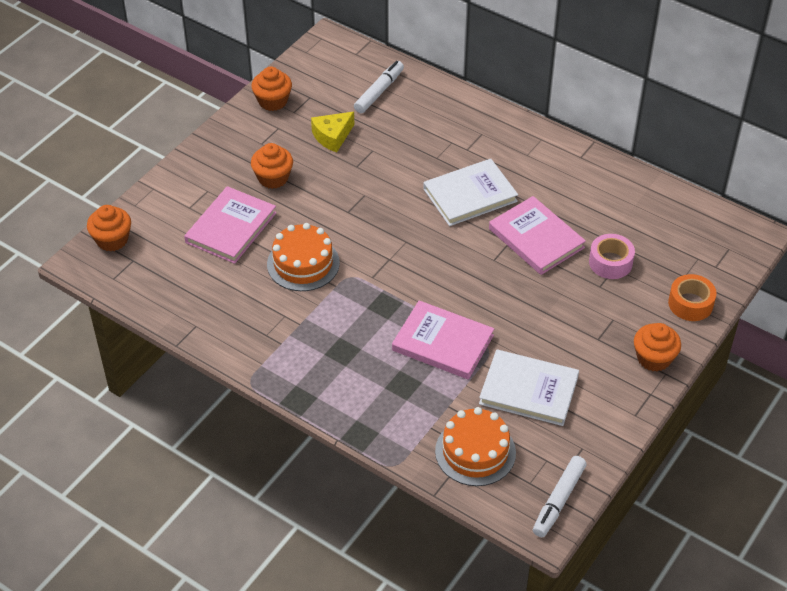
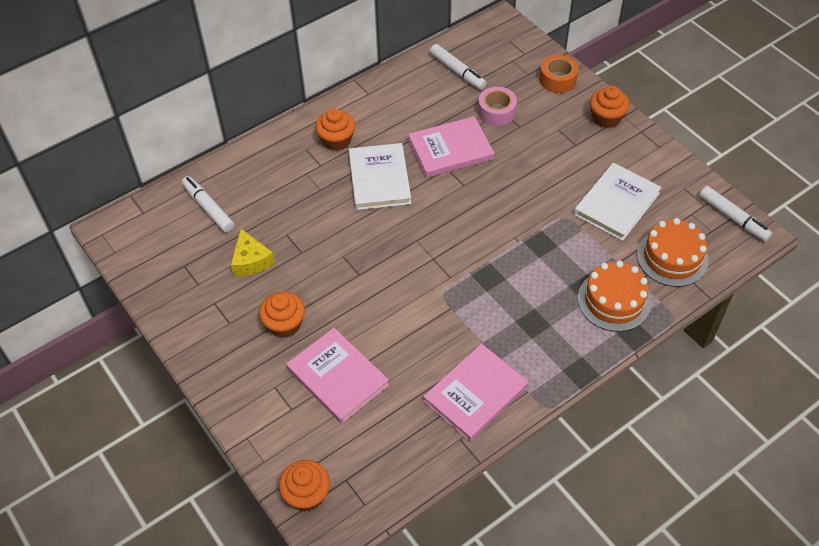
camera: 70 degrees left, 5 degrees up
(273, 101) = (172, 298): orange cupcake -> orange cupcake (336, 140)
(303, 263) = (412, 327): orange cake -> orange cake (614, 300)
(443, 343) = (547, 247): pink book -> pink book (475, 394)
(653, 217) = (457, 71): none -> white marker

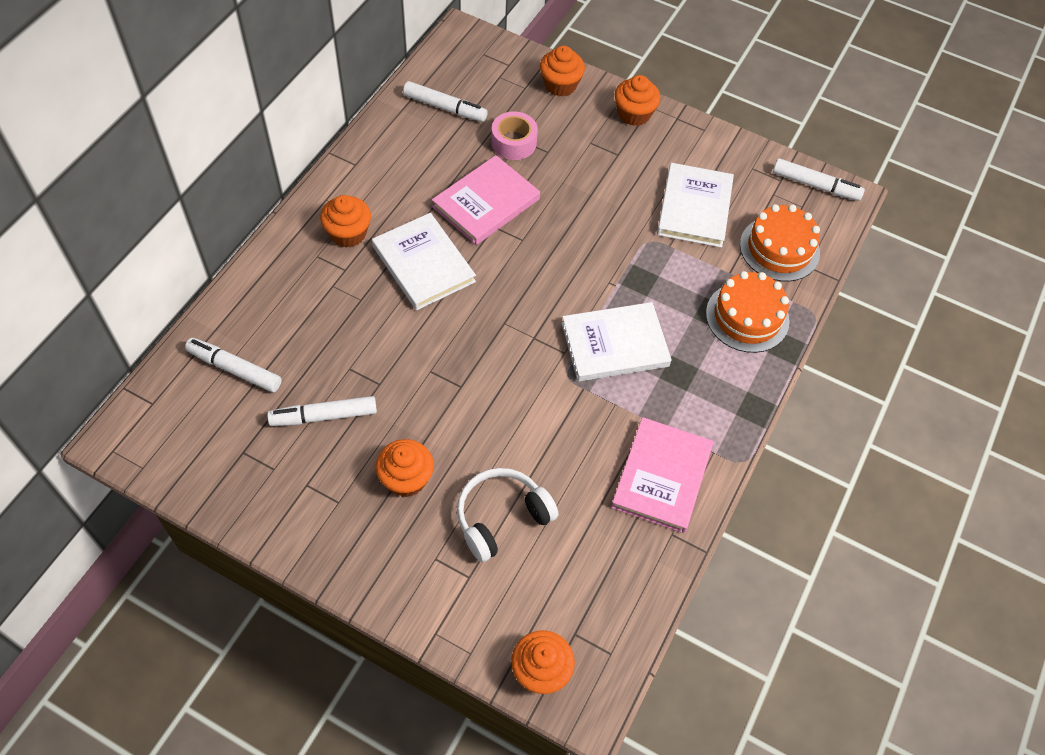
camera: 30 degrees left, 5 degrees up
(251, 261) = (324, 416): yellow cheese -> white marker
(337, 377) = (501, 518): pink book -> white headphones
(493, 285) = (615, 345): none -> white book
(558, 79) = (560, 85): orange tape -> orange cupcake

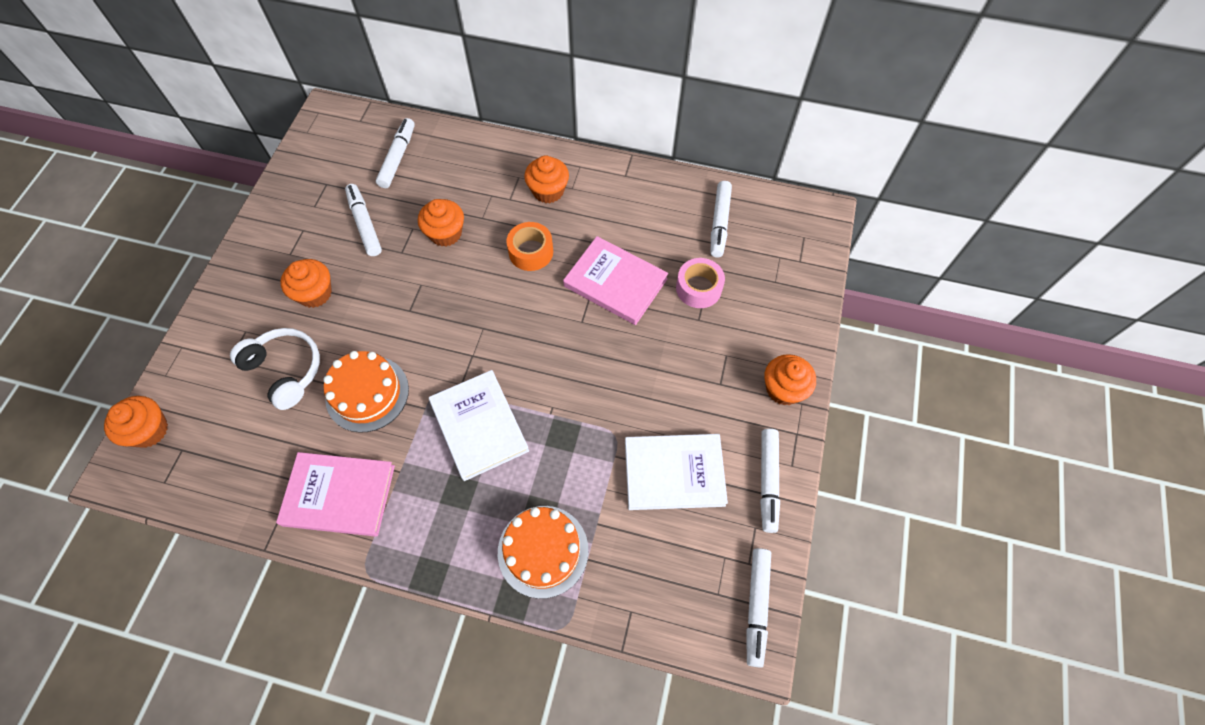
camera: 80 degrees right, 5 degrees up
(423, 264) = (531, 252): white book -> orange tape
(560, 85) = (793, 312): orange cupcake -> orange cupcake (445, 233)
(715, 149) = (768, 481): none -> white marker
(779, 248) = (646, 574): orange cake -> orange cake (367, 393)

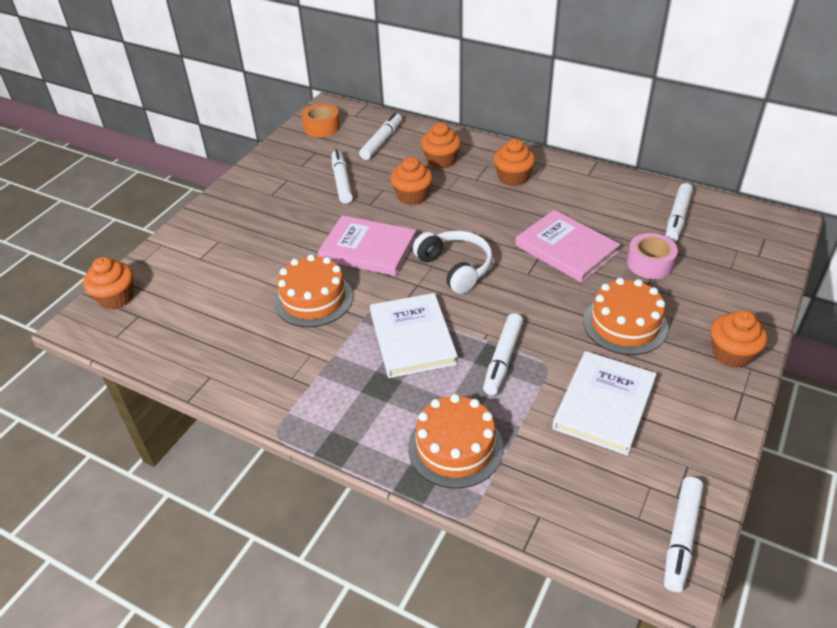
camera: 15 degrees right, 20 degrees down
(285, 370) = (245, 272): white headphones -> white headphones (455, 268)
(315, 293) = (286, 223): orange cupcake -> orange cupcake (441, 160)
(339, 495) = (267, 370): pink book -> pink book (368, 249)
(531, 252) = (488, 217): orange tape -> orange tape (321, 127)
(674, 473) = (604, 405): white book -> white book turned 75 degrees counterclockwise
(683, 371) = (625, 324): none -> orange cake
(768, 481) = (706, 428): white marker -> white marker (503, 359)

